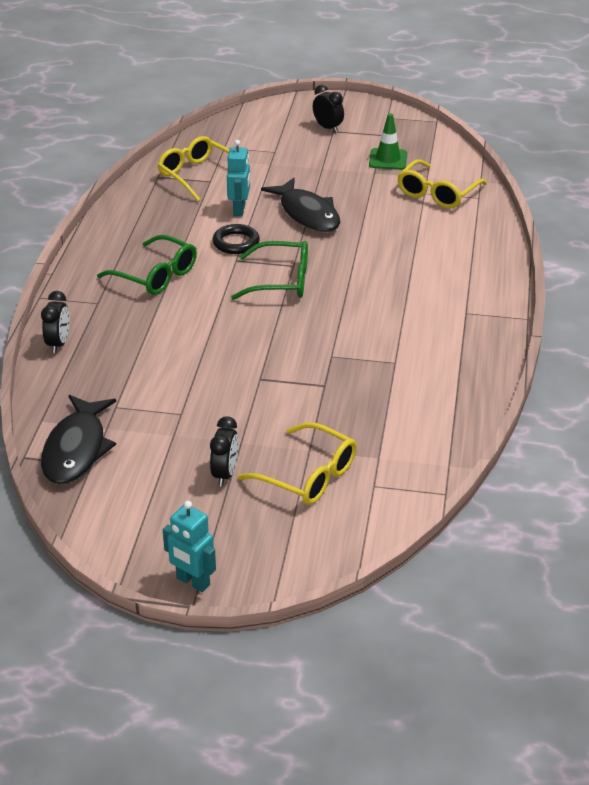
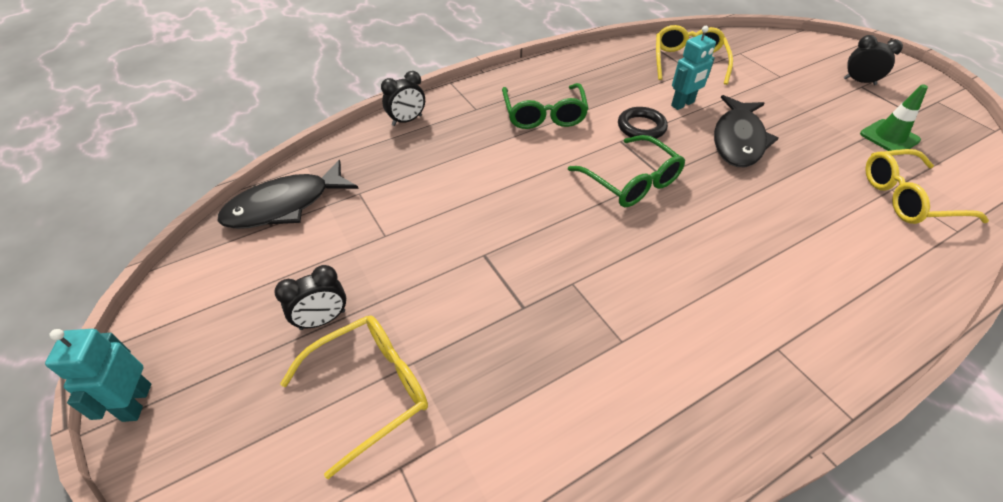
camera: 50 degrees right, 10 degrees up
(308, 475) = (370, 390): yellow glasses -> yellow glasses turned 120 degrees counterclockwise
(328, 128) = (859, 81): black clock -> black clock turned 75 degrees counterclockwise

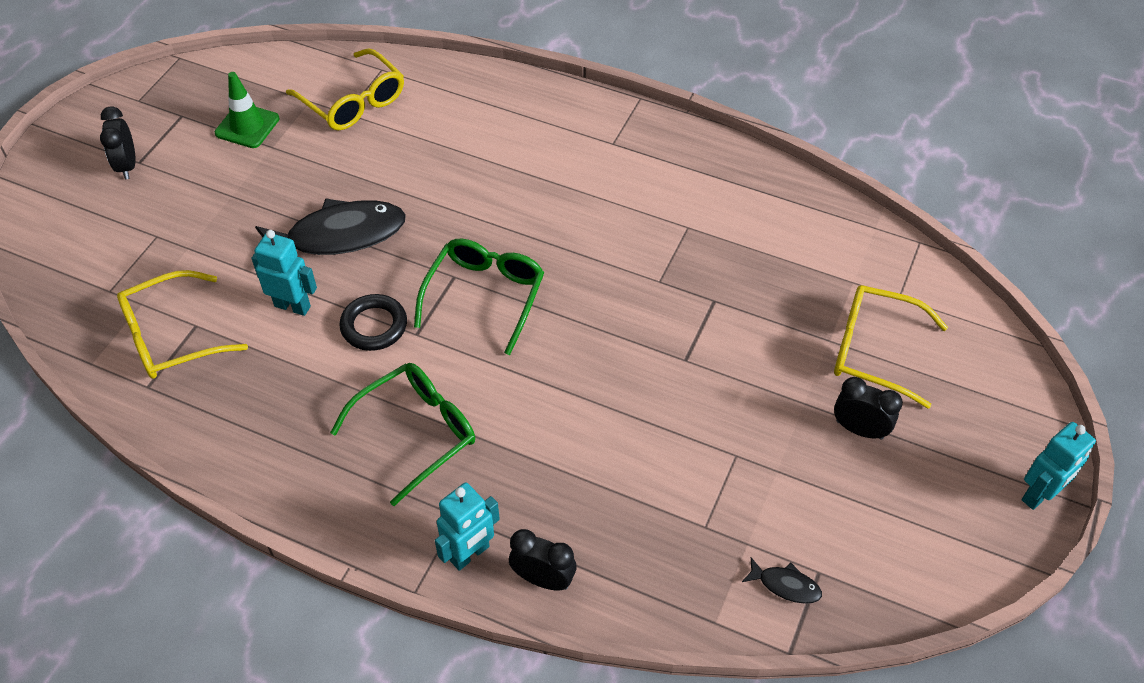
camera: 125 degrees left, 5 degrees up
(285, 205) = (785, 585): black fish -> black fish, size x0.44
(449, 104) = (470, 554): none -> turquoise robot

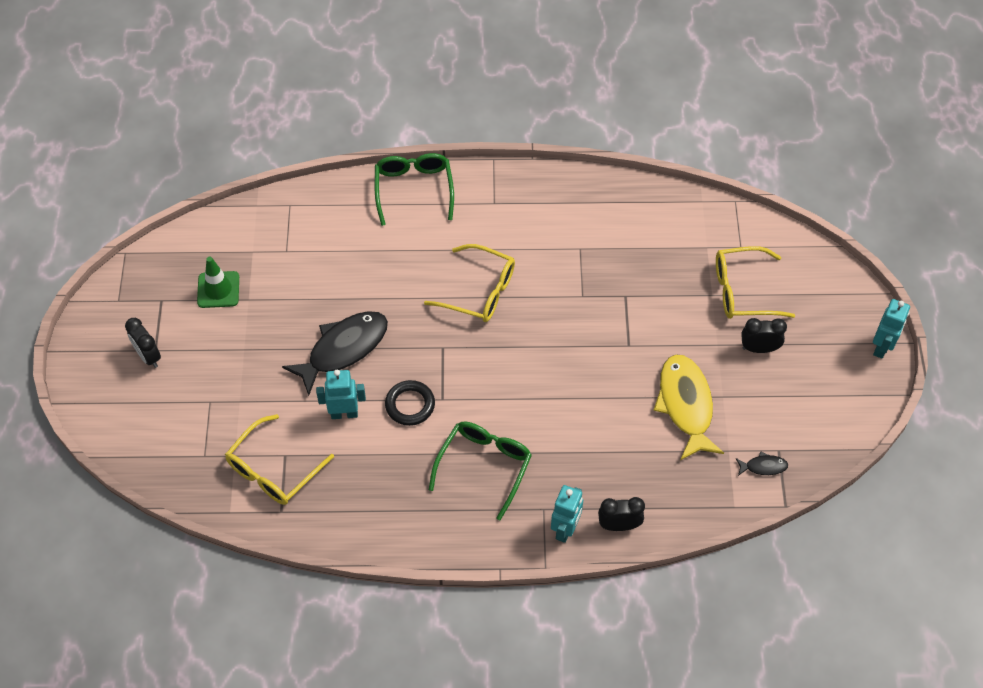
camera: 25 degrees left, 5 degrees up
(353, 102) = (286, 240): yellow glasses -> yellow glasses (479, 291)
(485, 296) = (472, 353): green glasses -> green glasses (414, 189)
(720, 461) = (685, 405): none -> yellow fish

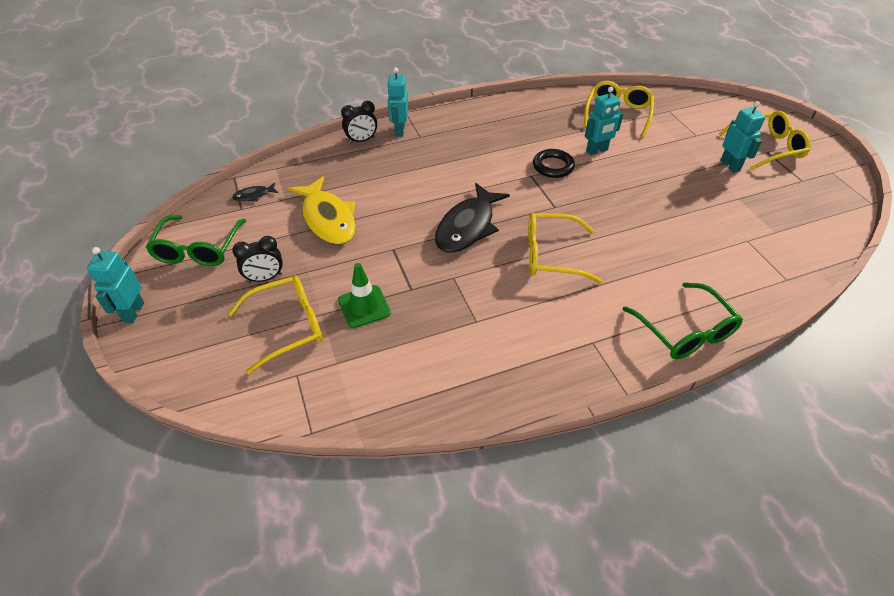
camera: 160 degrees right, 10 degrees down
(148, 356) = (767, 147): black clock -> yellow glasses
(215, 343) = (730, 165): none -> turquoise robot
(218, 290) = (768, 198): green traffic cone -> green traffic cone (364, 306)
(343, 349) = (632, 186): black fish -> black fish (467, 227)
(484, 466) = (474, 147): green glasses -> green glasses (198, 249)

